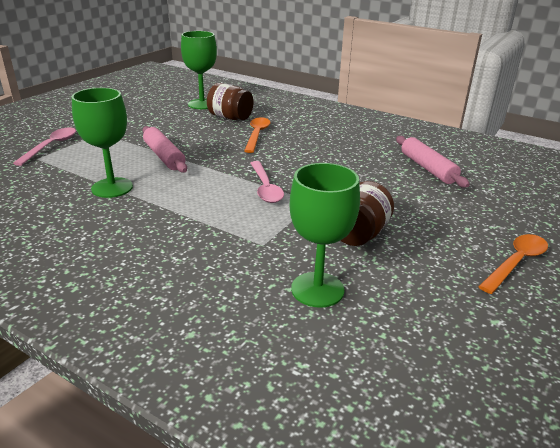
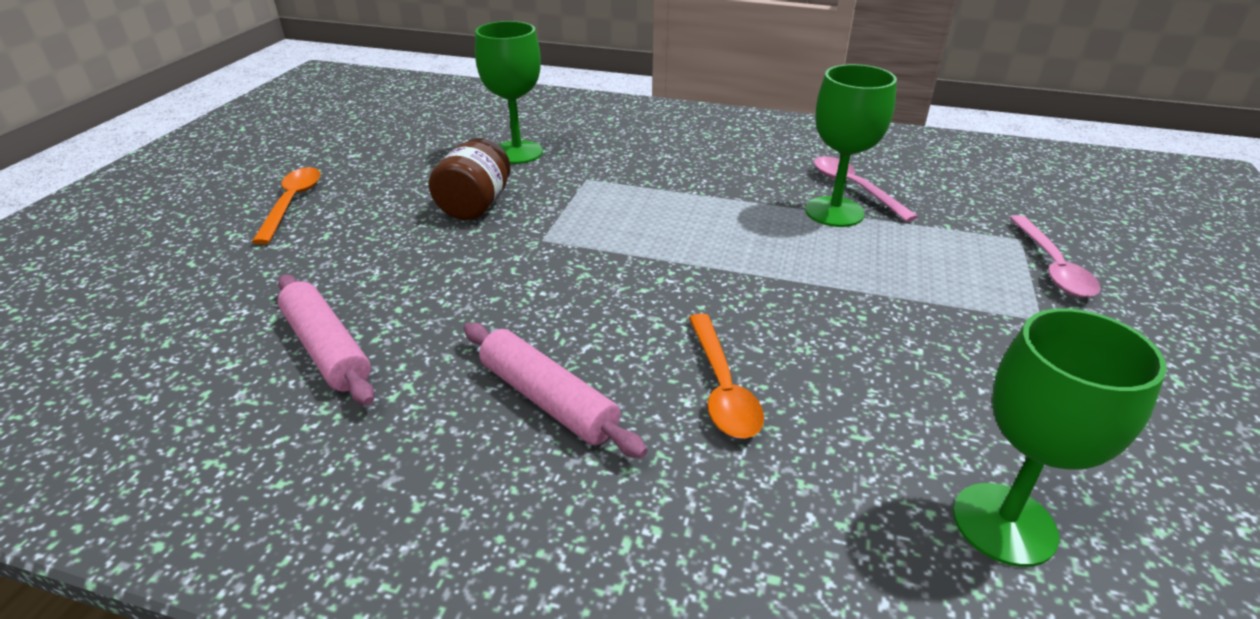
camera: 165 degrees right, 5 degrees up
(164, 156) = (839, 281): pink rolling pin -> pink rolling pin (547, 400)
(230, 117) = (847, 456): brown jar -> none
(265, 188) = (623, 249): pink spoon -> pink spoon (854, 188)
(516, 262) = (292, 203): orange spoon -> orange spoon turned 150 degrees clockwise

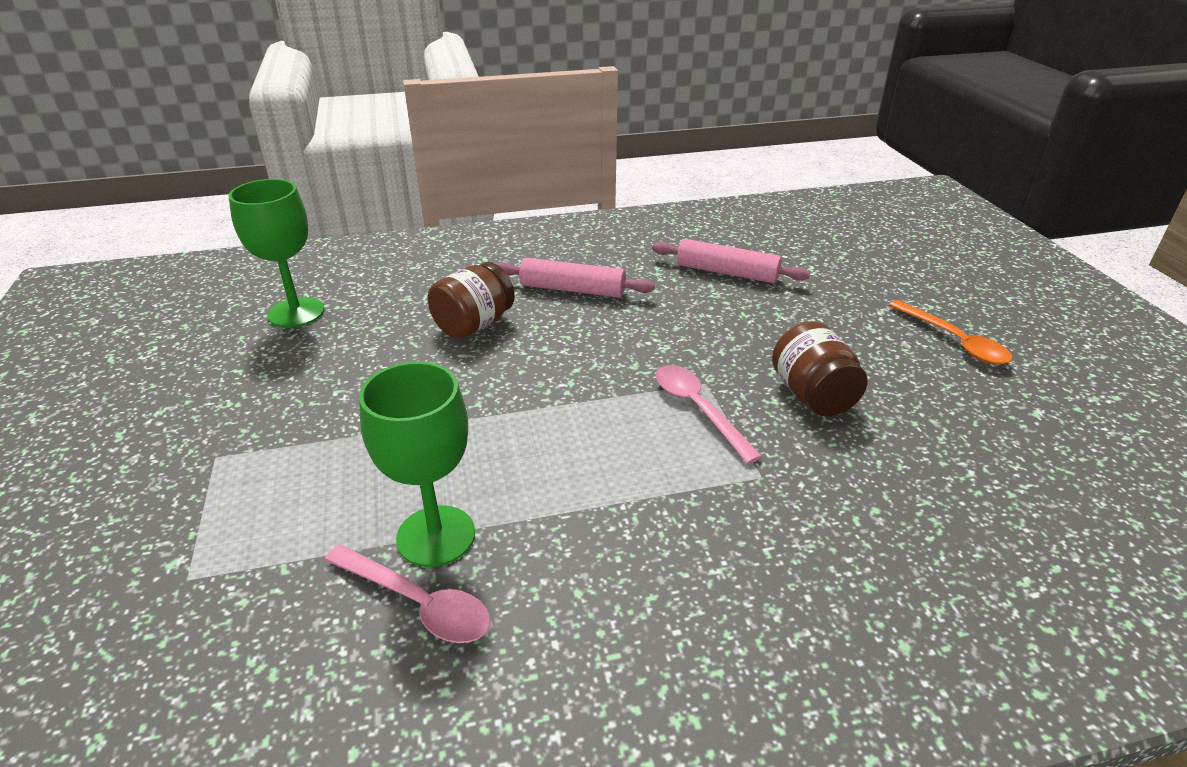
camera: 150 degrees right, 0 degrees up
(517, 152) = (895, 489): green goblet -> none
(722, 387) = (474, 325): orange spoon -> brown jar
(1052, 266) = (168, 538): pink spoon -> pink spoon (698, 409)

